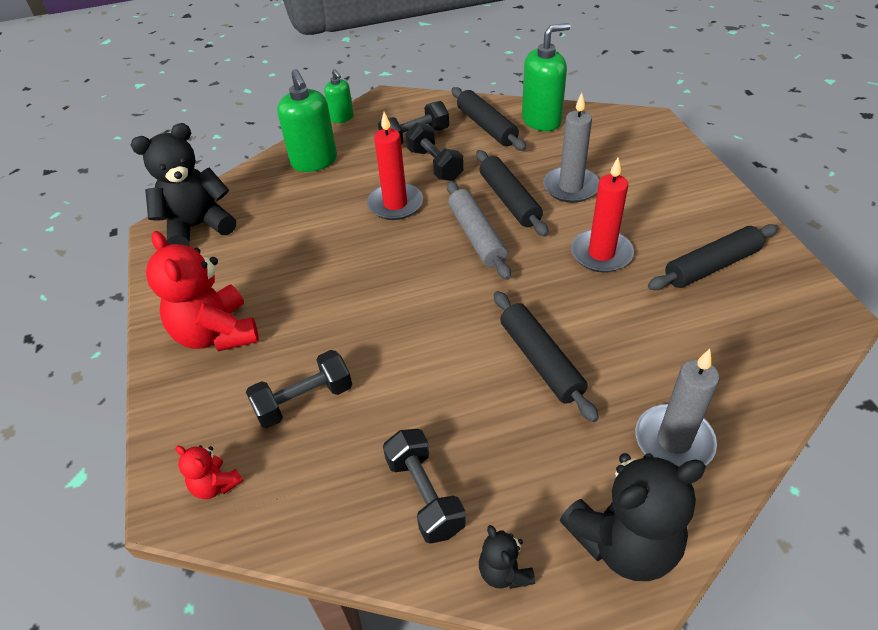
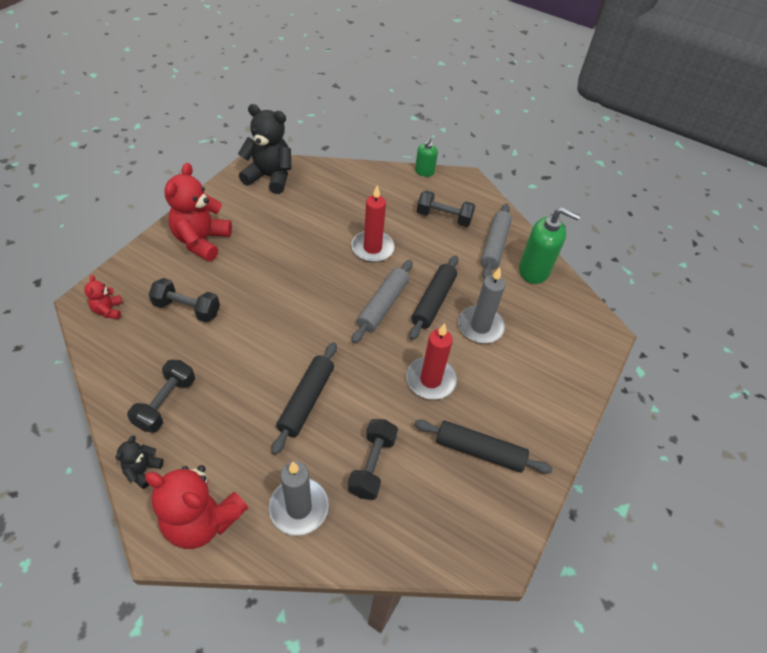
camera: 40 degrees right, 5 degrees up
(314, 161) = (371, 187): green soap dispenser -> none
(435, 165) = (428, 244): black dumbbell -> black dumbbell (372, 465)
(486, 127) = (494, 246): black rolling pin -> grey rolling pin
(624, 542) = (202, 520): black teddy bear -> red teddy bear

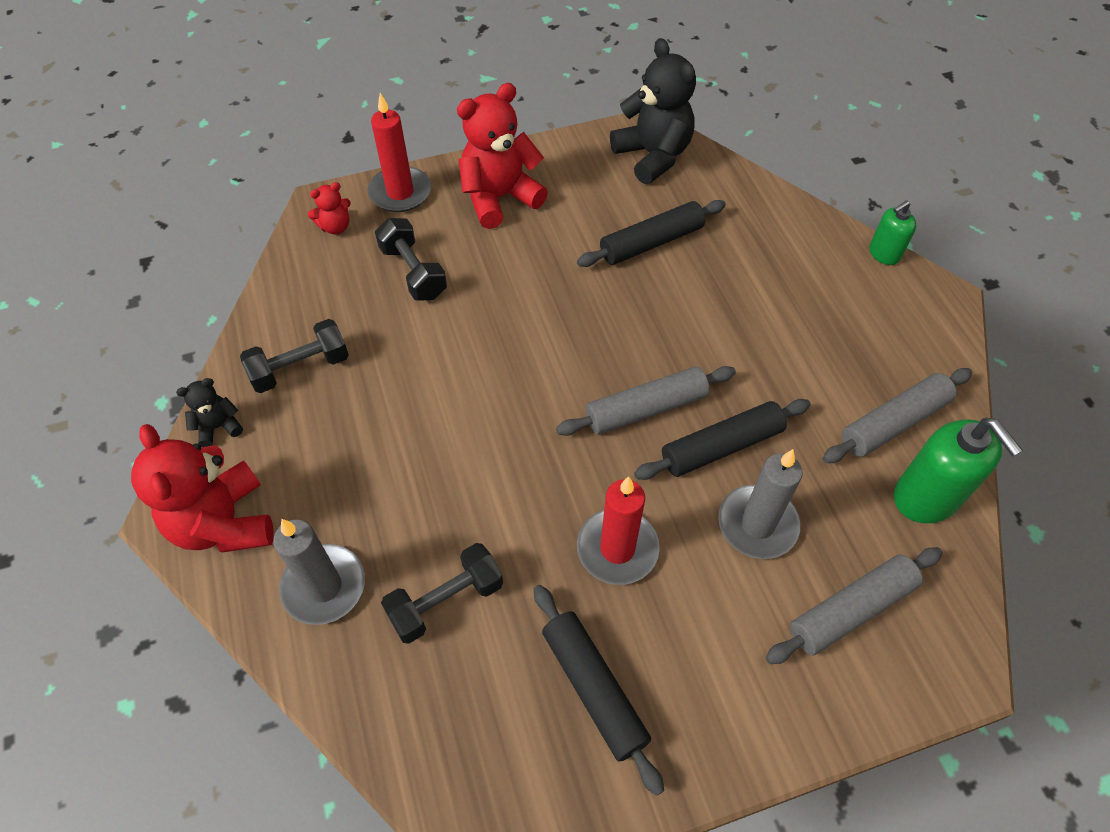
camera: 45 degrees right, 5 degrees up
(108, 310) = (335, 227): red teddy bear -> red teddy bear turned 150 degrees counterclockwise
(306, 400) = (443, 467): black rolling pin -> black rolling pin (651, 242)
(372, 248) = (703, 323): red candle -> red candle (400, 192)
(444, 217) = (851, 337): black dumbbell -> none
(548, 337) = (851, 610): none -> grey rolling pin

